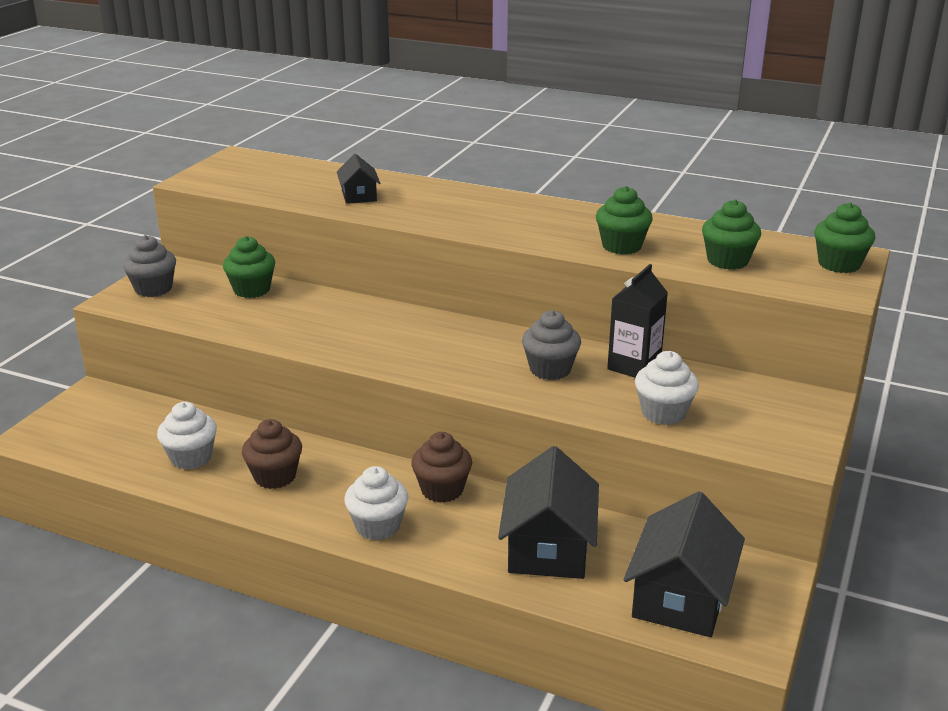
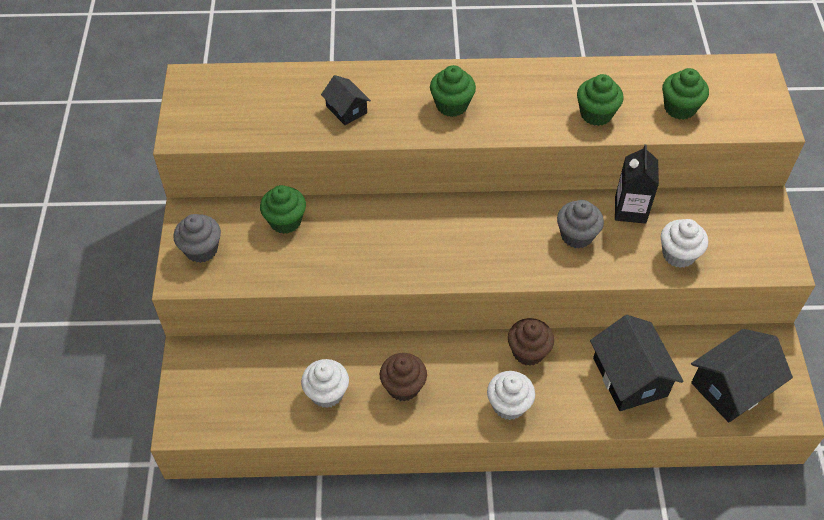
camera: 25 degrees left, 25 degrees up
(680, 597) = (732, 386): black house -> black house turned 60 degrees clockwise
(839, 264) = (754, 86): green cupcake -> green cupcake (451, 105)

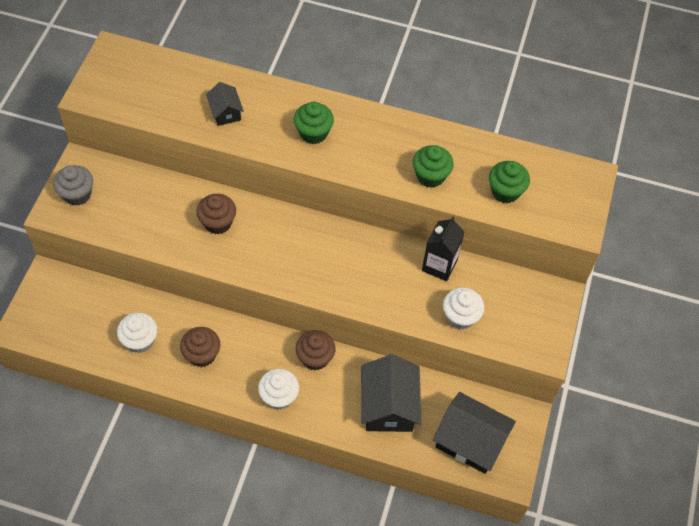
camera: 15 degrees right, 5 degrees up
(285, 221) = (152, 190): green cupcake -> none
(374, 234) = (218, 223): none -> brown cupcake
(576, 235) = (383, 274): grey cupcake -> none
(732, 386) = (470, 441): black house -> black house turned 45 degrees clockwise

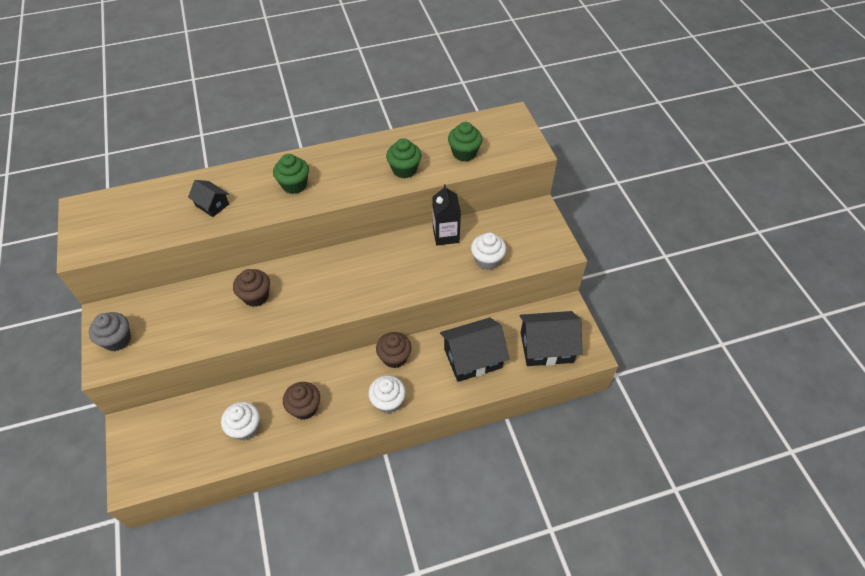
camera: 30 degrees left, 5 degrees down
(389, 405) = (473, 358): black house -> black house turned 75 degrees counterclockwise

